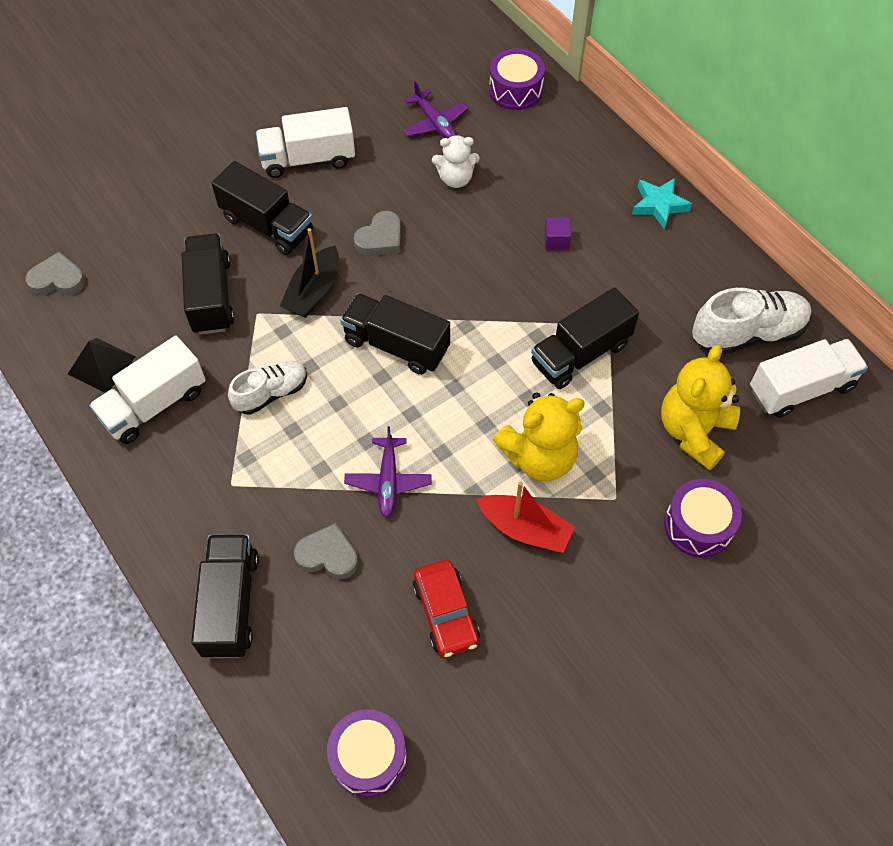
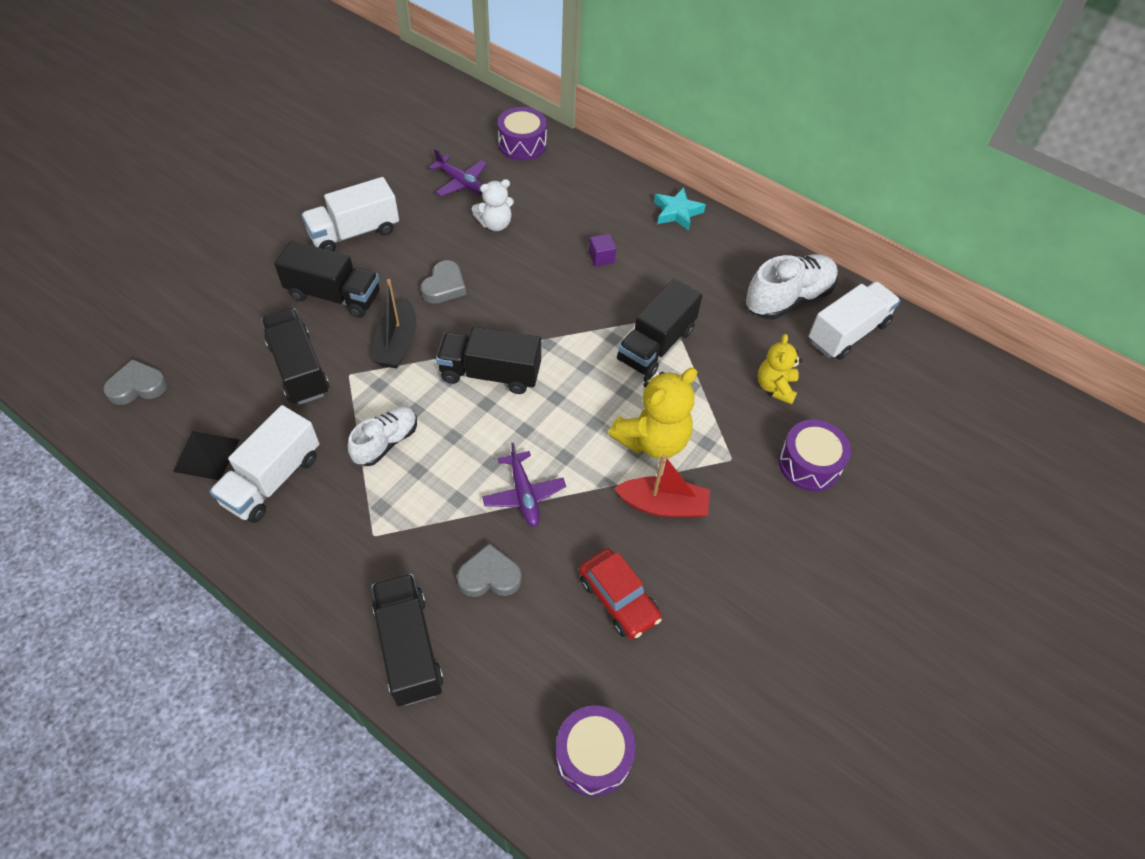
camera: 20 degrees left, 5 degrees down
(693, 431) = (775, 387): yellow teddy bear -> yellow teddy bear, size x0.62

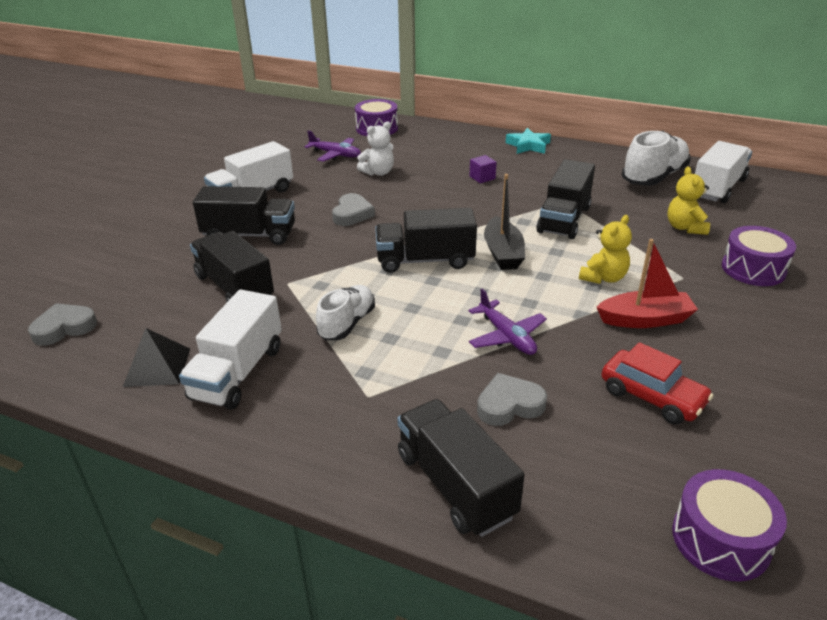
camera: 10 degrees left, 20 degrees down
(397, 344) = (325, 256): black boat -> black boat (503, 253)
(652, 440) = (603, 278): yellow teddy bear -> yellow teddy bear, size x0.62

